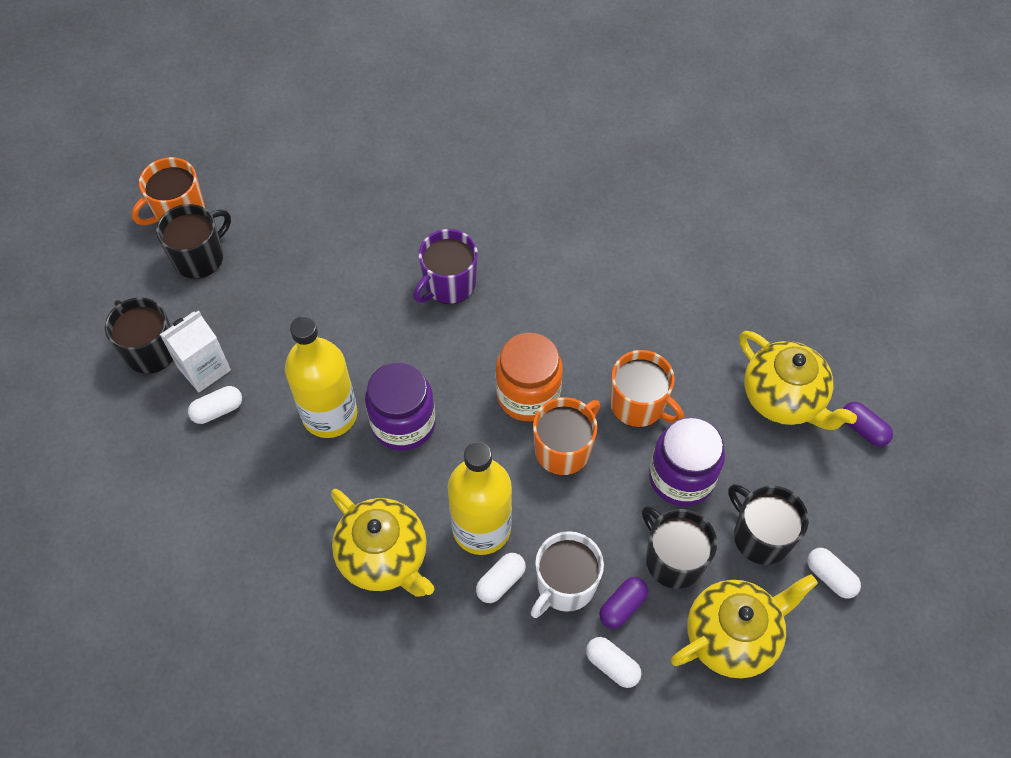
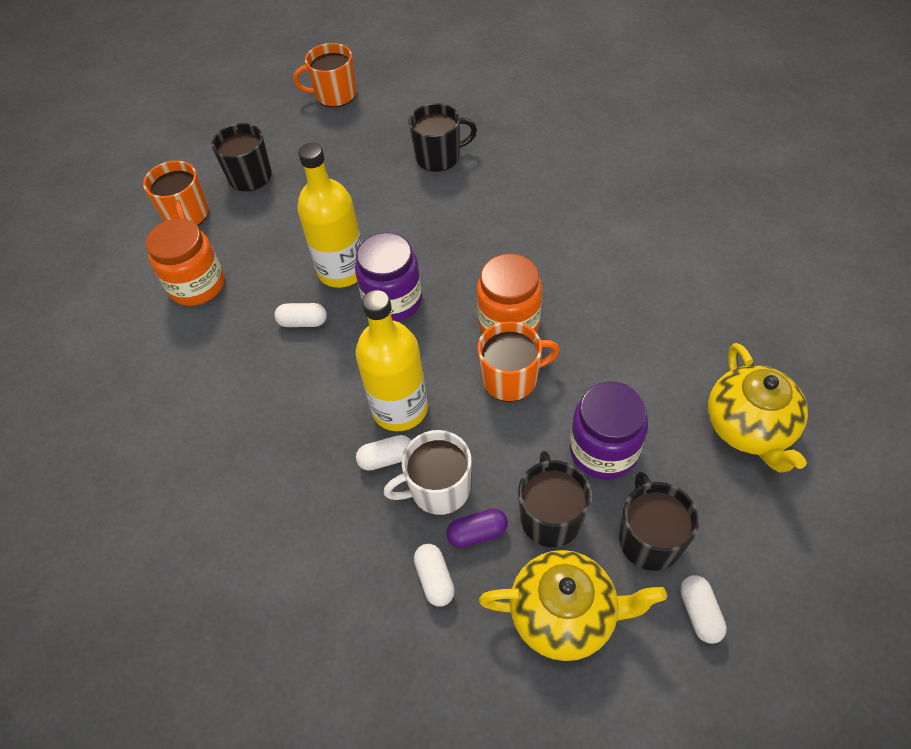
camera: 35 degrees right, 5 degrees down
(184, 501) = (197, 285): none -> orange jar
(200, 257) = (327, 128): black mug -> black mug (439, 157)
(204, 368) = (276, 202): white carton -> none
(217, 410) = (265, 233): white capsule -> white capsule (303, 322)
(384, 557) = (308, 393): yellow teapot -> none
(449, 284) = (499, 215): purple mug -> none
(638, 405) = (602, 372): orange mug -> orange mug (187, 215)
(863, 429) = (819, 493): purple capsule -> none

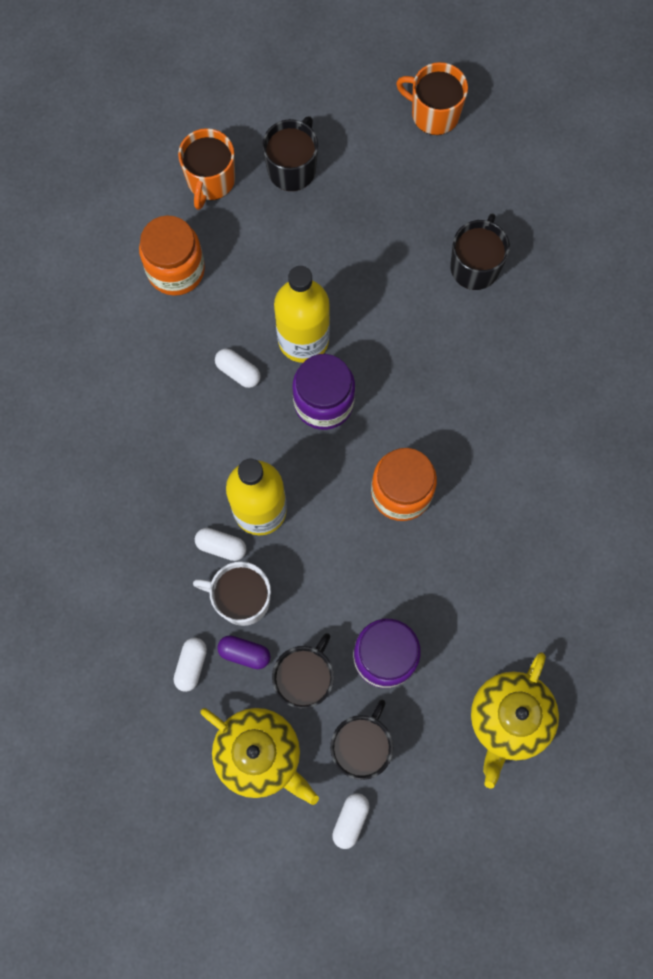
camera: 30 degrees right, 20 degrees up
(439, 157) = (475, 266): black mug -> black mug turned 90 degrees counterclockwise
(511, 378) = (363, 545): orange mug -> none

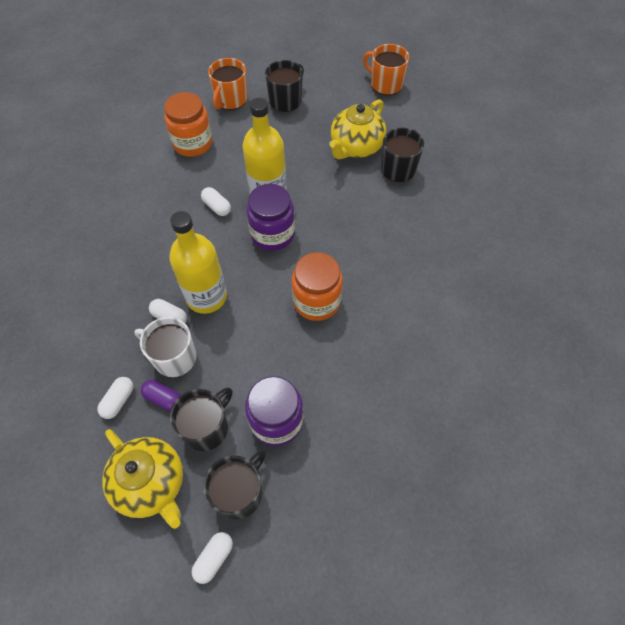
camera: 10 degrees right, 15 degrees down
(508, 719) = (372, 492): yellow teapot -> yellow teapot (356, 147)

